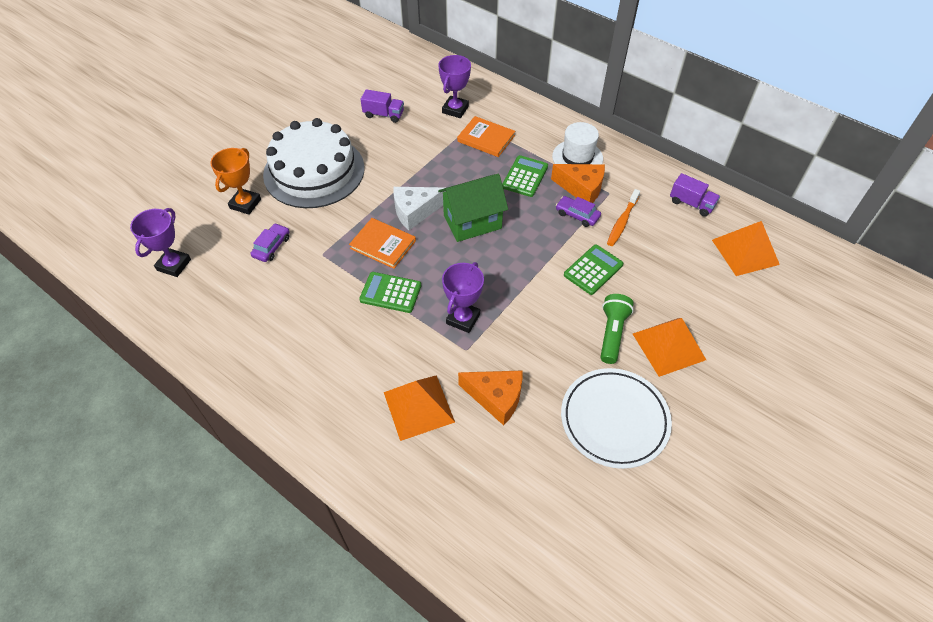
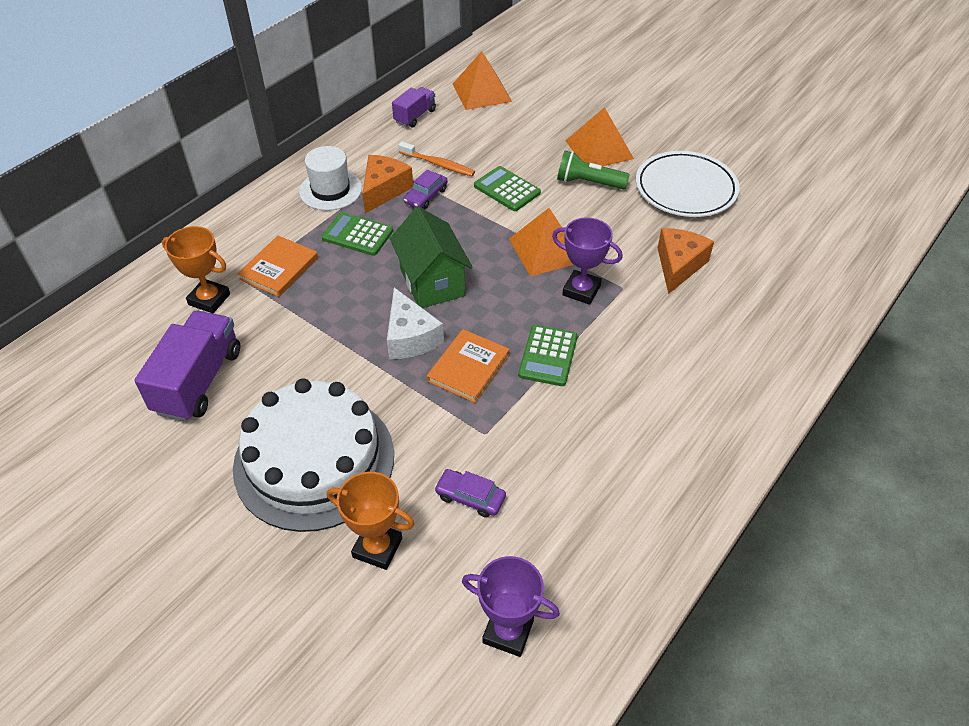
camera: 90 degrees left, 5 degrees down
(383, 115) = (198, 381): purple truck -> purple truck, size x1.76
(418, 407) = (702, 325): orange pyramid -> orange pyramid (546, 250)
(455, 109) = (209, 299): purple trophy -> orange trophy

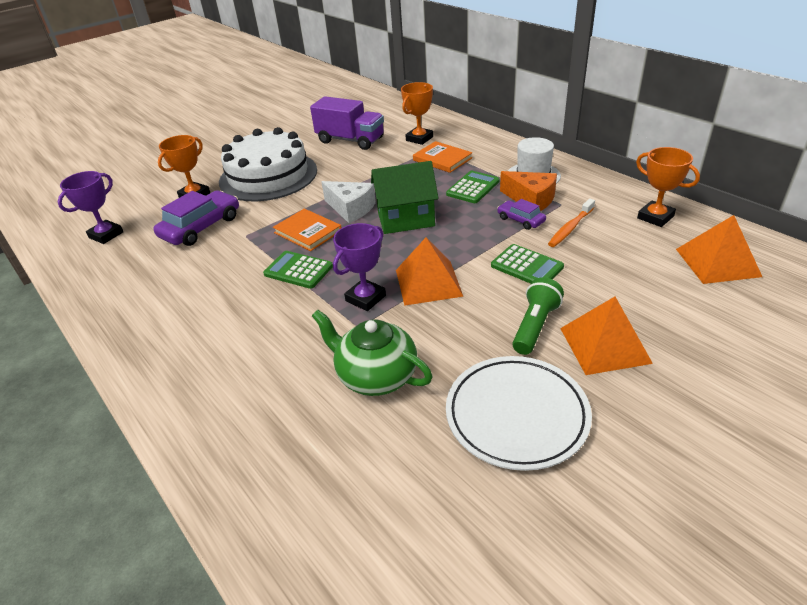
camera: 105 degrees right, 10 degrees down
(410, 337) = (351, 209): white cheese -> white cheese turned 135 degrees counterclockwise
(415, 116) = (655, 217): purple truck -> orange trophy
(470, 497) = (201, 227): purple car -> purple car, size x1.83
(507, 189) = (526, 266): green calculator -> green calculator turned 75 degrees clockwise
(678, 266) = (375, 376): orange cheese -> green teapot

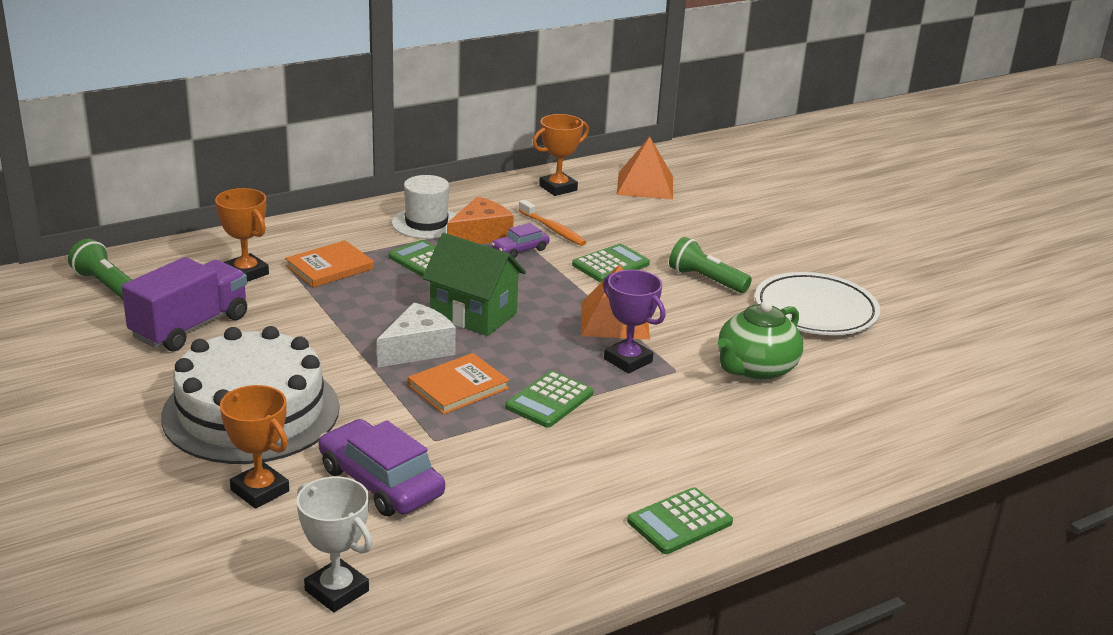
camera: 85 degrees left, 10 degrees down
(106, 235) = (336, 591): purple trophy -> white trophy
(147, 352) = (679, 522): none -> green calculator
(384, 111) = (106, 285): none -> green flashlight
(406, 219) = (473, 315): green house -> green house turned 60 degrees counterclockwise
(604, 345) = (740, 257): orange pyramid -> none

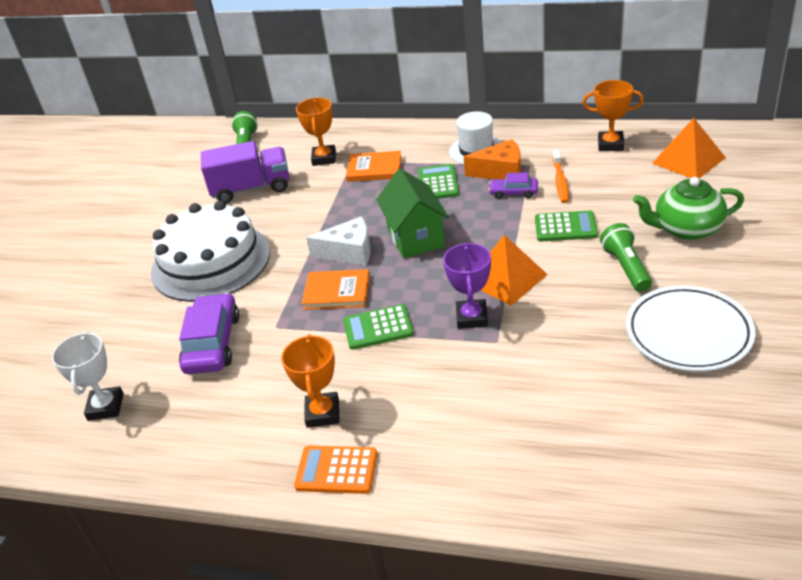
camera: 50 degrees right, 10 degrees up
(260, 491) = (152, 319): orange trophy -> orange trophy (322, 413)
(679, 522) = (336, 470): green calculator -> orange calculator
(755, 369) = (560, 367): green teapot -> green teapot (686, 229)

